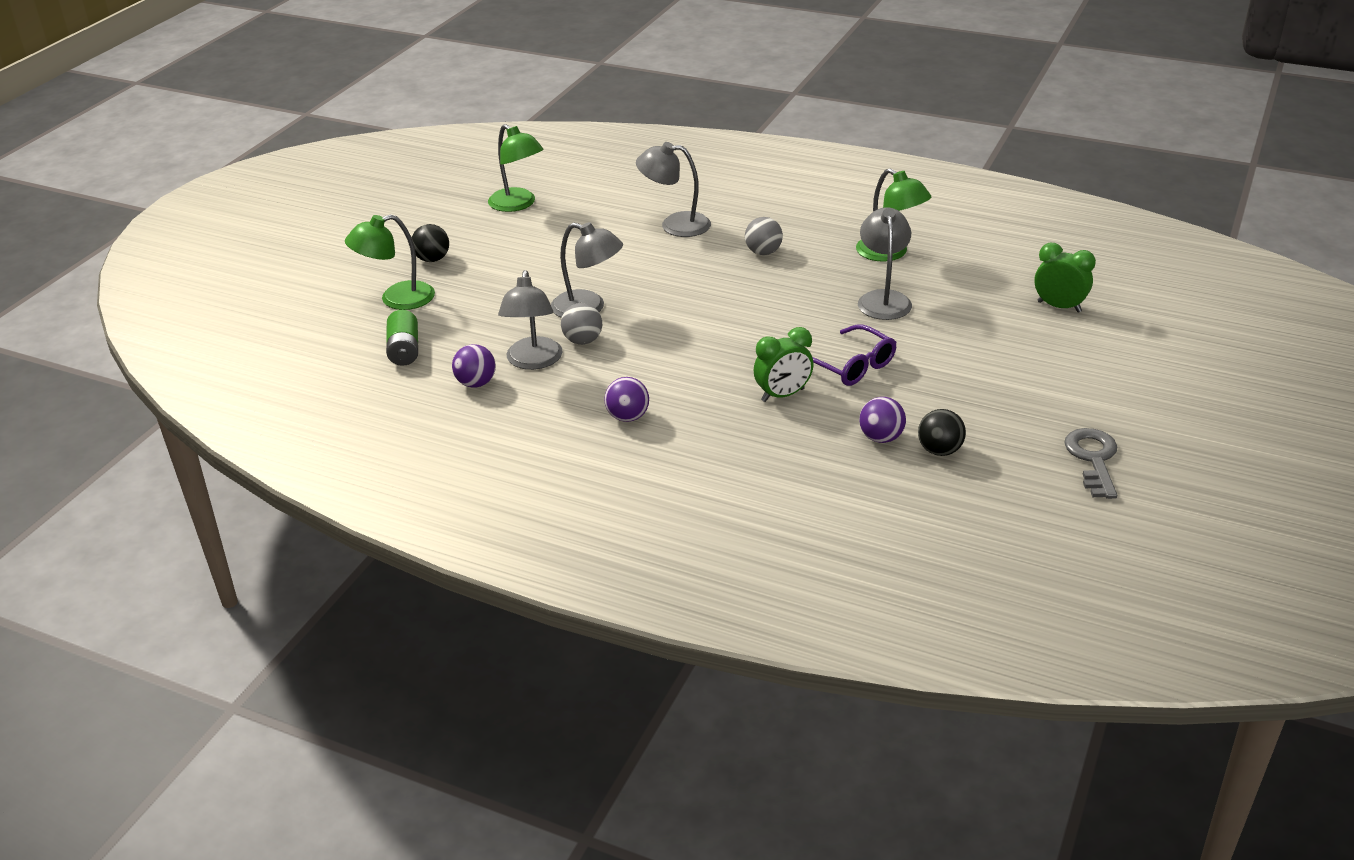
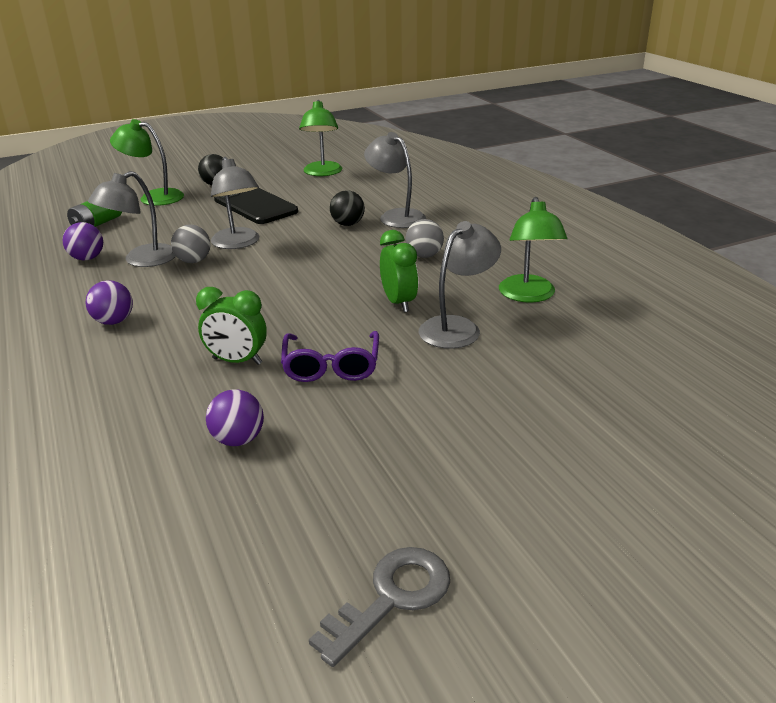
camera: 40 degrees right, 5 degrees down
(524, 265) = (255, 205): none -> black phone
(939, 450) = (262, 483): black ball -> black ball (348, 224)
(1059, 307) = (625, 412): green clock -> green clock (398, 303)

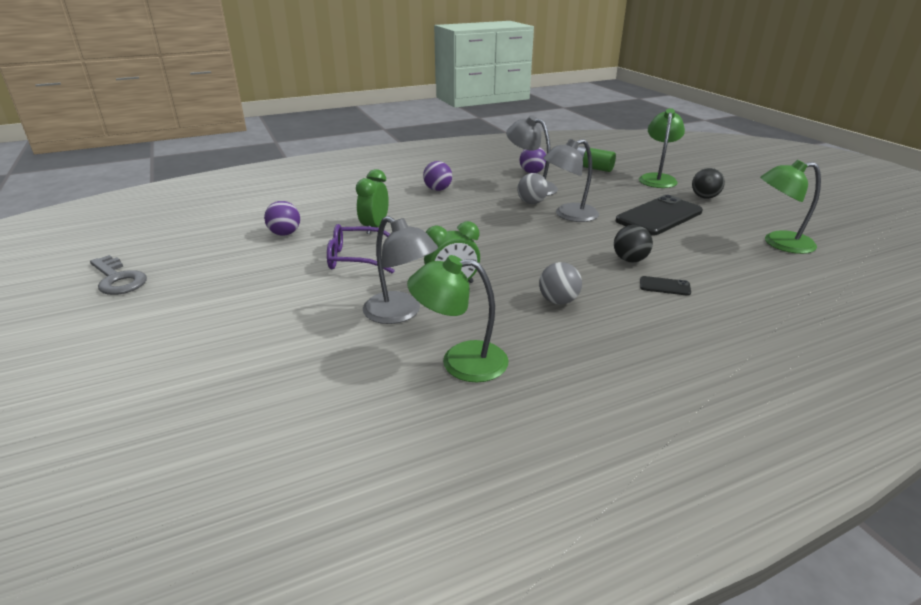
camera: 90 degrees right, 0 degrees up
(396, 216) = (664, 286): grey lamp -> black phone

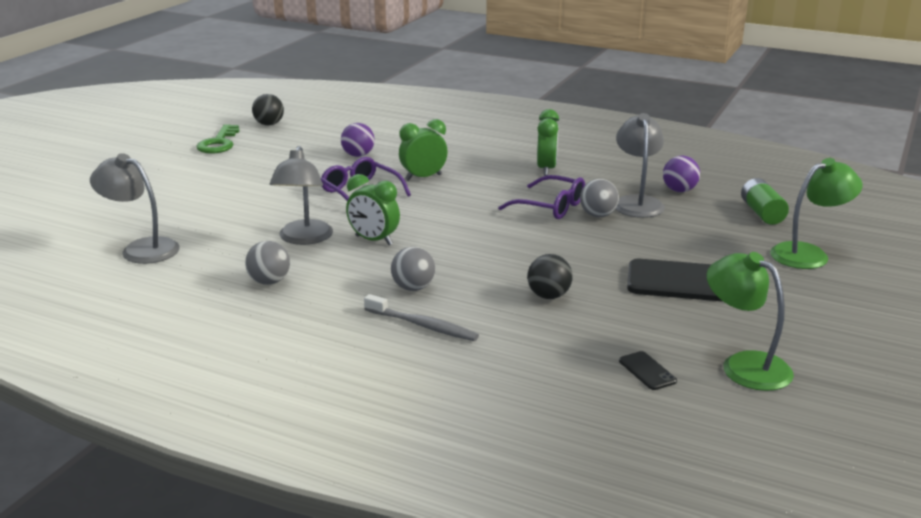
camera: 50 degrees right, 5 degrees down
(118, 279) = (219, 143): grey key -> green key
(438, 189) = (546, 169): purple ball -> green clock
(460, 362) = (269, 282): green lamp -> grey ball
(497, 210) = (550, 207): none -> purple glasses
(568, 215) = (601, 240): grey lamp -> grey lamp (141, 249)
(627, 321) = (423, 325): none -> grey toothbrush
(664, 286) = (518, 326): black phone -> black phone (647, 371)
(704, 197) = (805, 294): black ball -> black ball (269, 124)

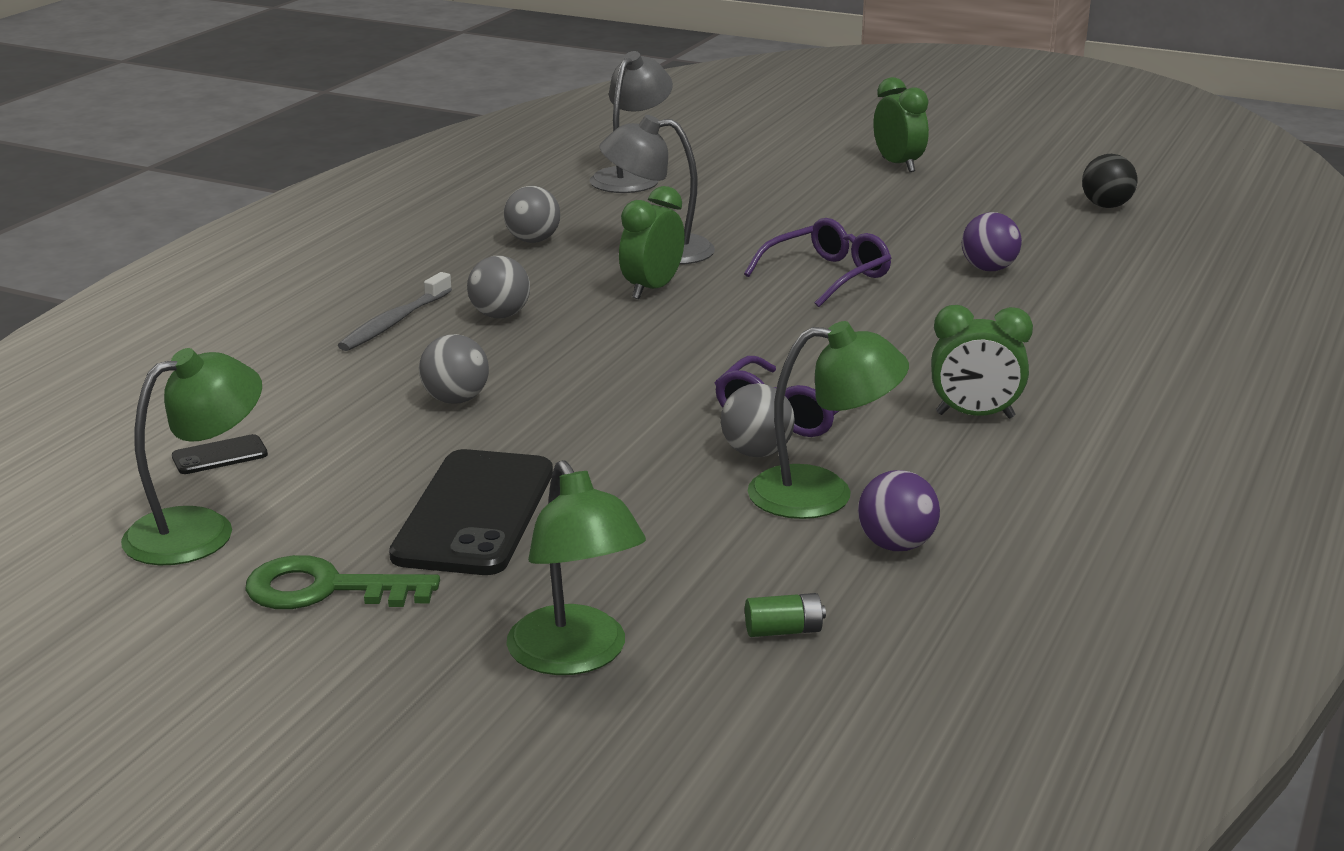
camera: 90 degrees right, 0 degrees up
(219, 143) = (1003, 183): green key -> green key (325, 589)
(423, 177) = (902, 316): green clock -> green clock (898, 165)
(549, 296) = (455, 400): black ball -> grey ball
(637, 202) = (822, 494): grey lamp -> green lamp
(762, 213) = (783, 631): green battery -> green battery, size x0.60

